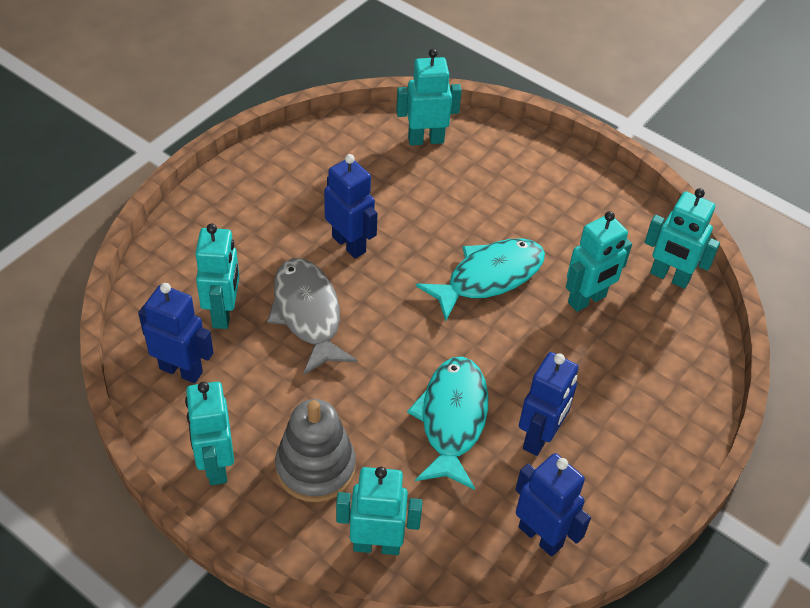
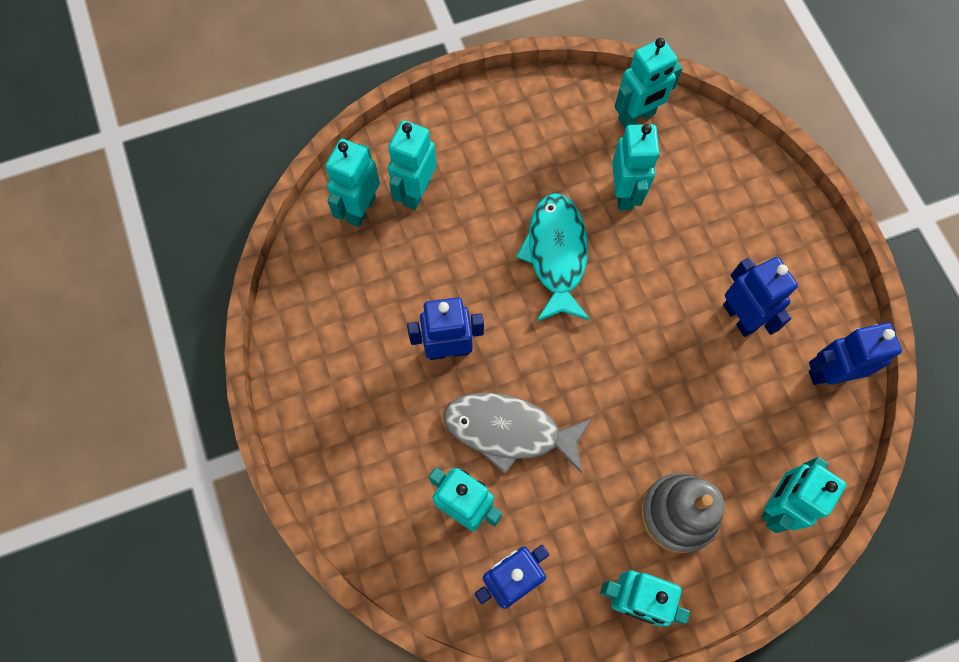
camera: 55 degrees left, 20 degrees up
(452, 419) = (687, 374): turquoise fish -> none
(468, 165) = (416, 192): none -> turquoise robot

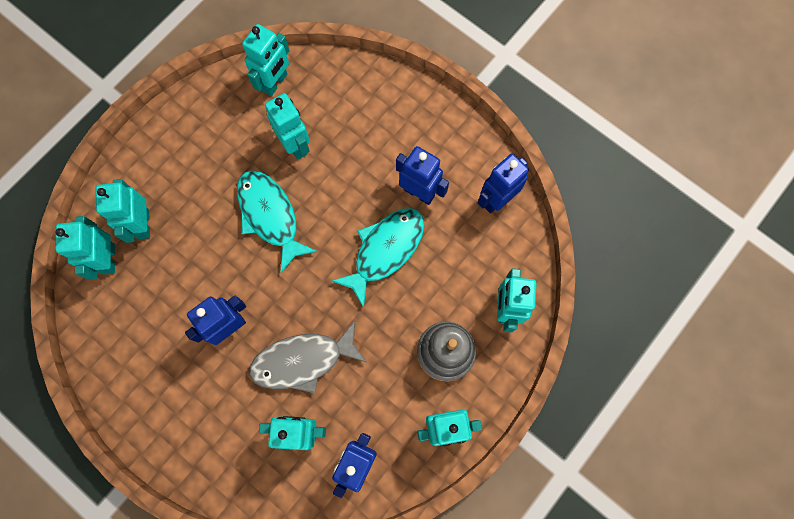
camera: 30 degrees left, 5 degrees up
(666, 360) = (385, 250): none -> turquoise fish

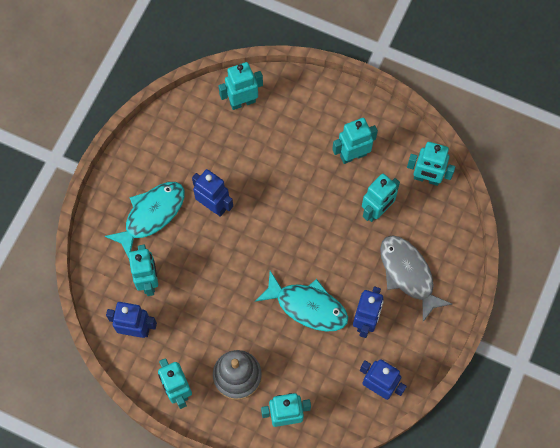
camera: 75 degrees right, 5 degrees down
(143, 224) = (276, 117): turquoise robot -> turquoise robot (353, 155)
(270, 216) = (310, 209): turquoise fish -> turquoise fish (151, 215)
(303, 360) = (202, 267): grey fish -> grey fish (408, 274)

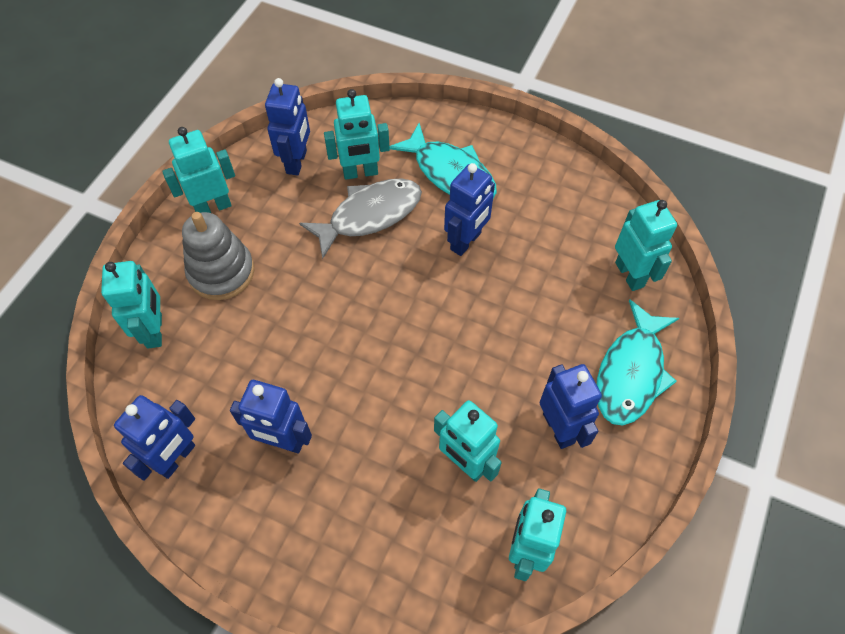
camera: 90 degrees right, 10 degrees down
(307, 306) = (312, 359): turquoise fish -> turquoise fish (631, 373)
(353, 155) = (559, 428): turquoise robot -> blue robot
(408, 274) = (355, 511): grey fish -> grey fish (370, 215)

